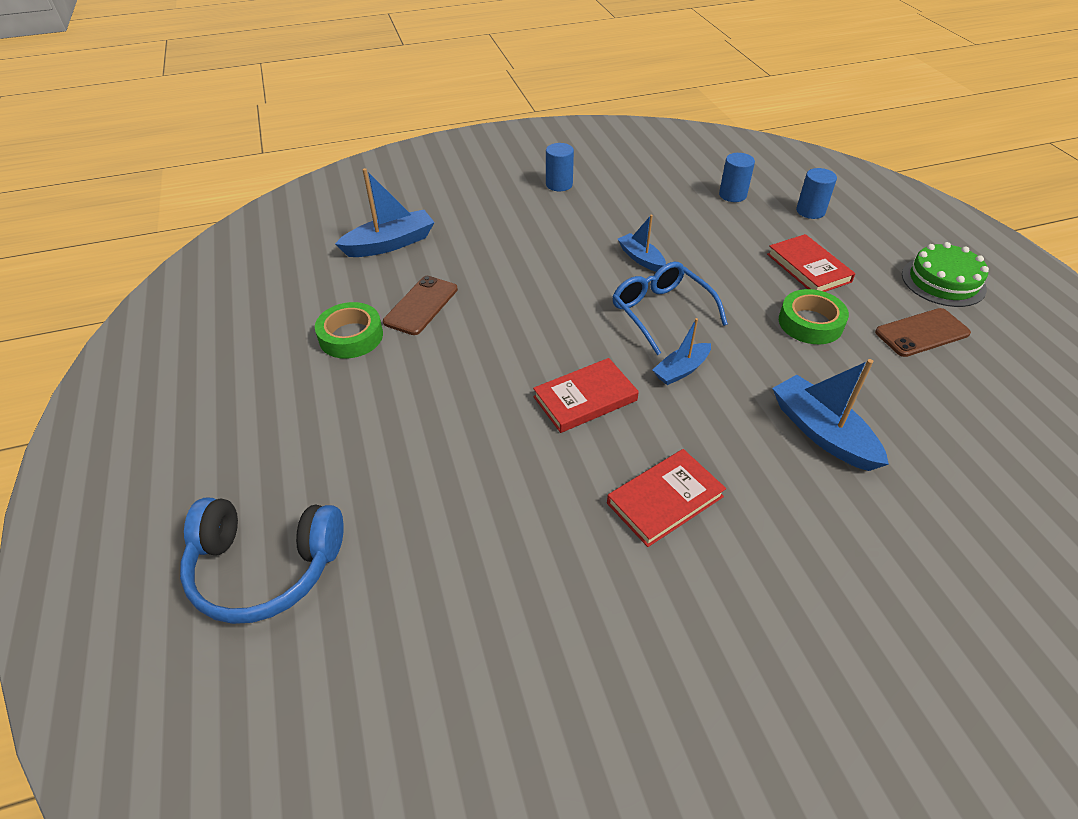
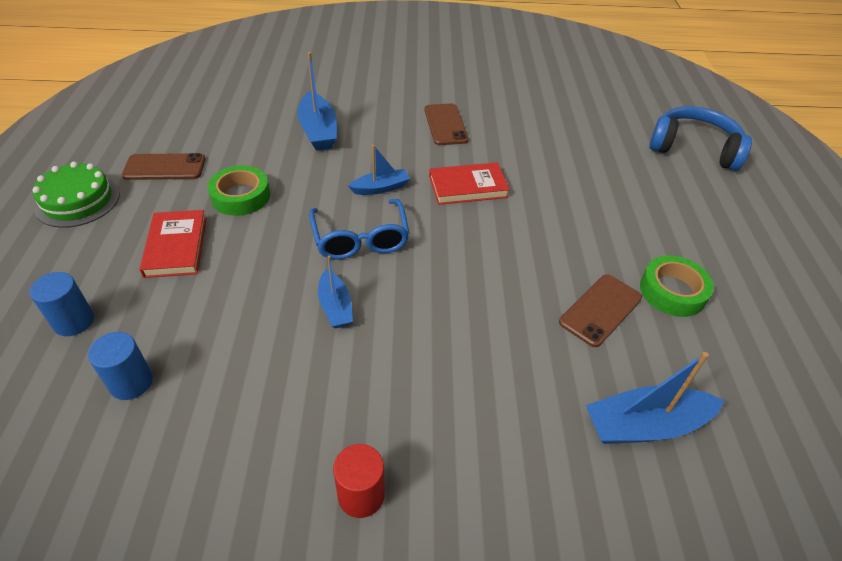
camera: 165 degrees left, 0 degrees up
(559, 184) = (361, 495): blue cylinder -> red cylinder
(664, 500) = (445, 125): red book -> brown phone

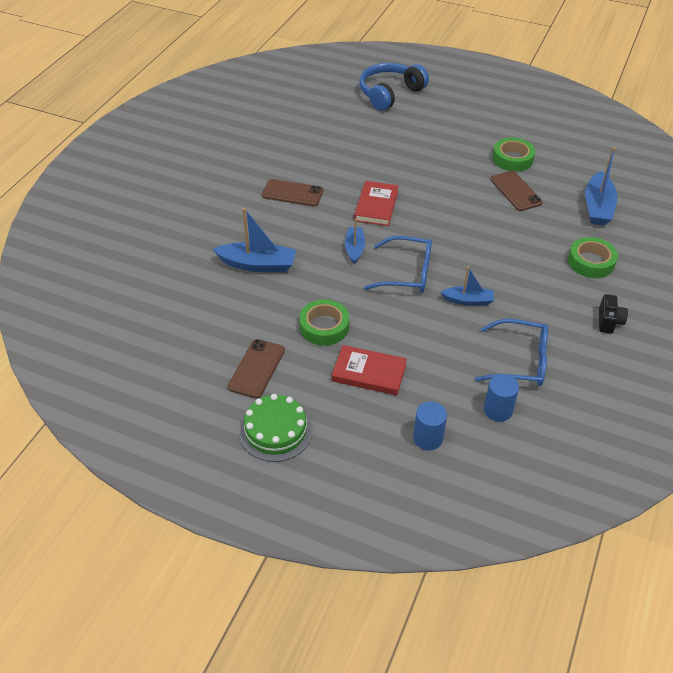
camera: 65 degrees left, 0 degrees up
(233, 389) = (520, 361): none -> blue glasses
(361, 495) = (609, 321): red cylinder -> black camera
(496, 441) = (591, 262): none -> green tape

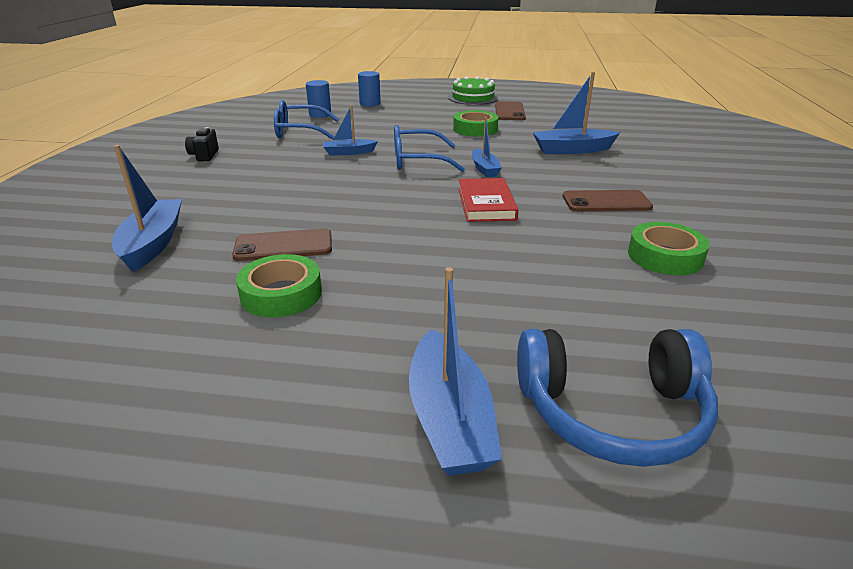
camera: 165 degrees right, 15 degrees down
(369, 373) = (424, 117): red book -> none
(389, 93) = (612, 413): blue headphones -> blue headphones turned 60 degrees clockwise
(446, 101) = (449, 418): none -> blue boat
(515, 191) = (283, 246): brown phone -> brown phone turned 60 degrees counterclockwise
(591, 262) = (199, 190): green tape -> green tape (665, 256)

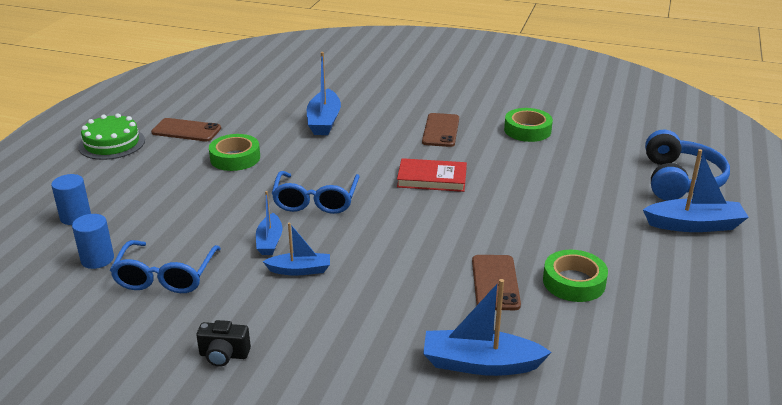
camera: 80 degrees left, 0 degrees up
(484, 169) = (353, 168): blue boat -> blue boat (300, 270)

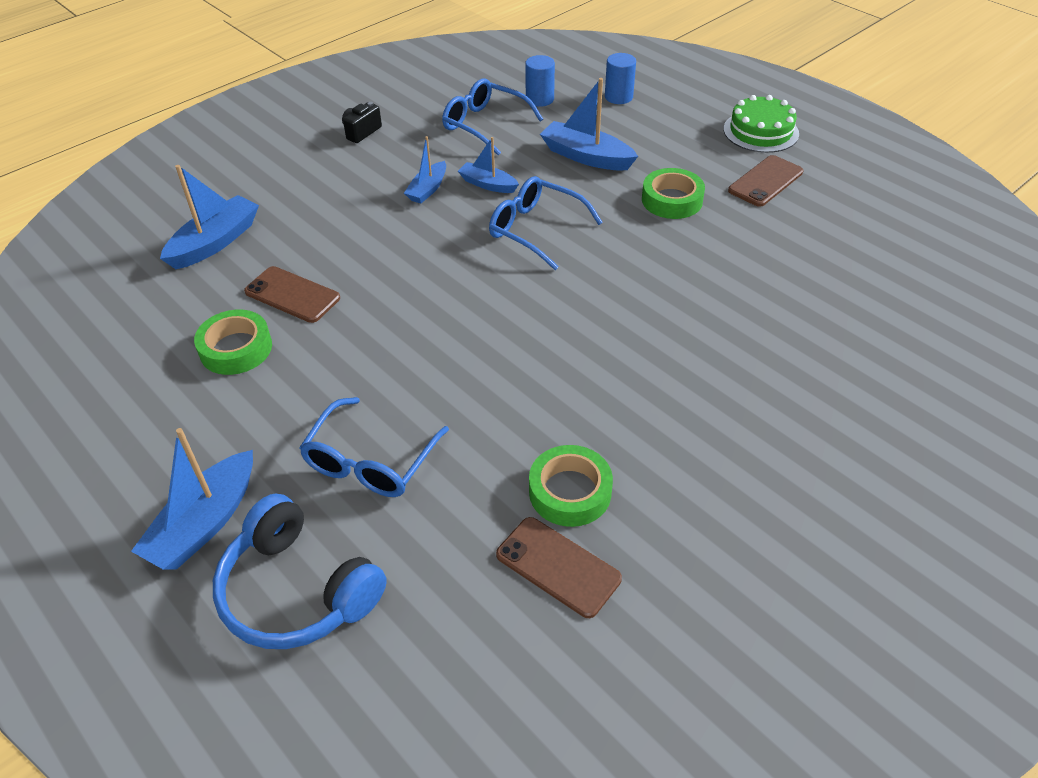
camera: 120 degrees right, 15 degrees up
(324, 121) = (730, 291): blue boat -> blue boat (586, 157)
(432, 178) = (512, 330): red book -> none
(440, 130) = (632, 392): brown phone -> brown phone (558, 566)
(585, 189) = (370, 461): none -> blue glasses

